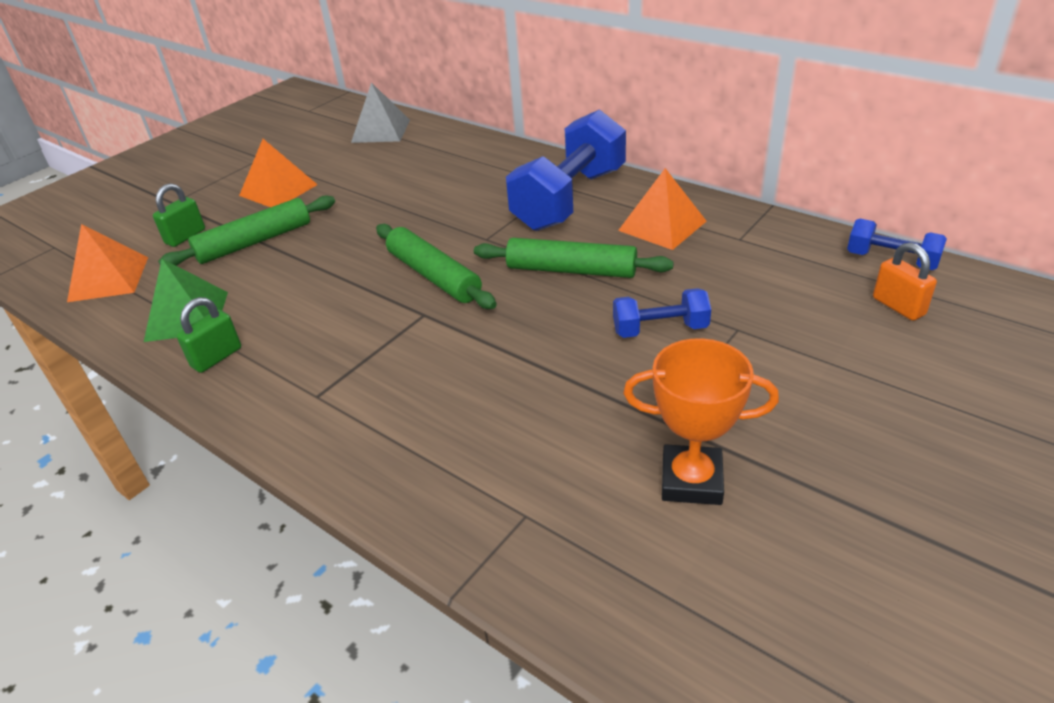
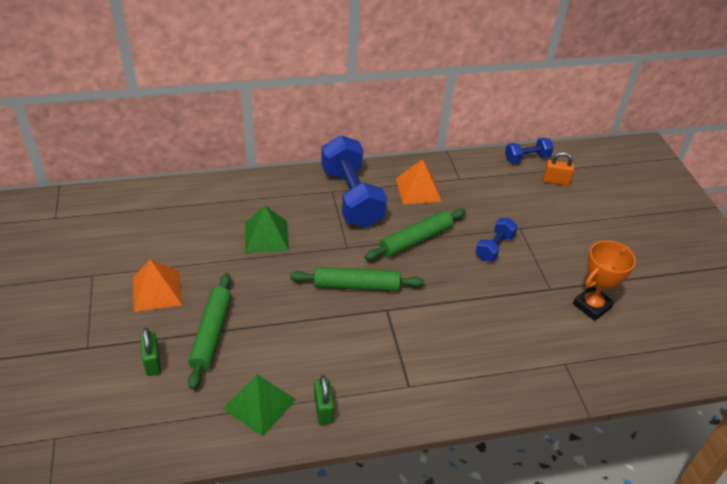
camera: 55 degrees left, 5 degrees up
(109, 279) = (154, 424): orange pyramid -> none
(381, 131) = (150, 207): grey pyramid -> none
(429, 193) = (266, 236): none -> green pyramid

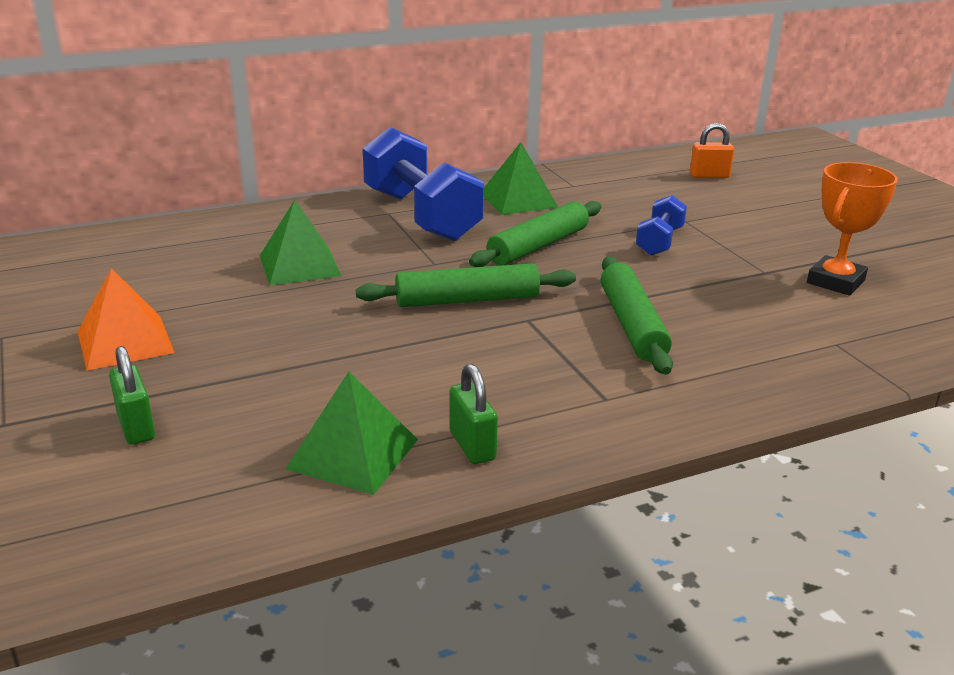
camera: 10 degrees left, 15 degrees down
(212, 334) = (238, 380): green rolling pin -> green rolling pin (632, 325)
(418, 189) = (518, 200): orange pyramid -> green pyramid
(526, 158) = (657, 160): blue dumbbell -> none

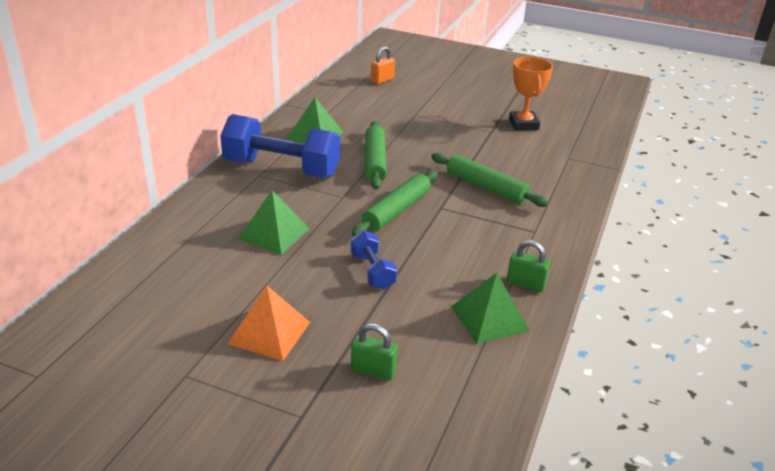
camera: 45 degrees left, 5 degrees up
(659, 241) = (424, 133): blue dumbbell -> blue dumbbell (372, 271)

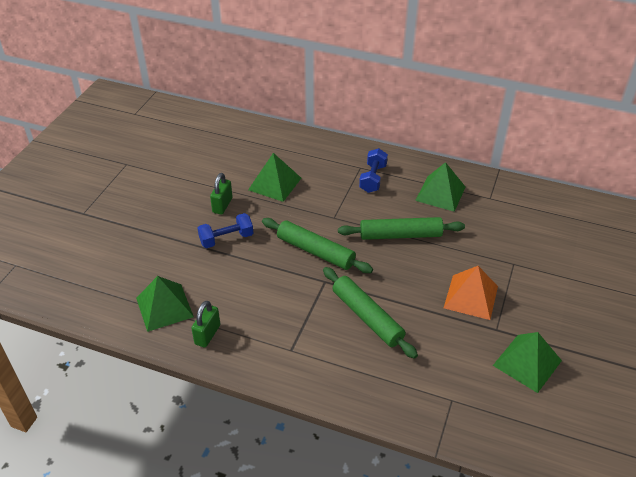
camera: 90 degrees right, 10 degrees up
(269, 333) = (160, 193): orange pyramid -> orange pyramid (471, 297)
(281, 169) = (373, 178): blue dumbbell -> blue dumbbell, size x0.50
(373, 371) = (116, 242): green padlock -> green padlock (222, 205)
(382, 80) = (592, 235): orange padlock -> none
(486, 187) = (367, 317): green rolling pin -> green rolling pin turned 75 degrees counterclockwise
(523, 124) = (527, 363): orange trophy -> green pyramid

